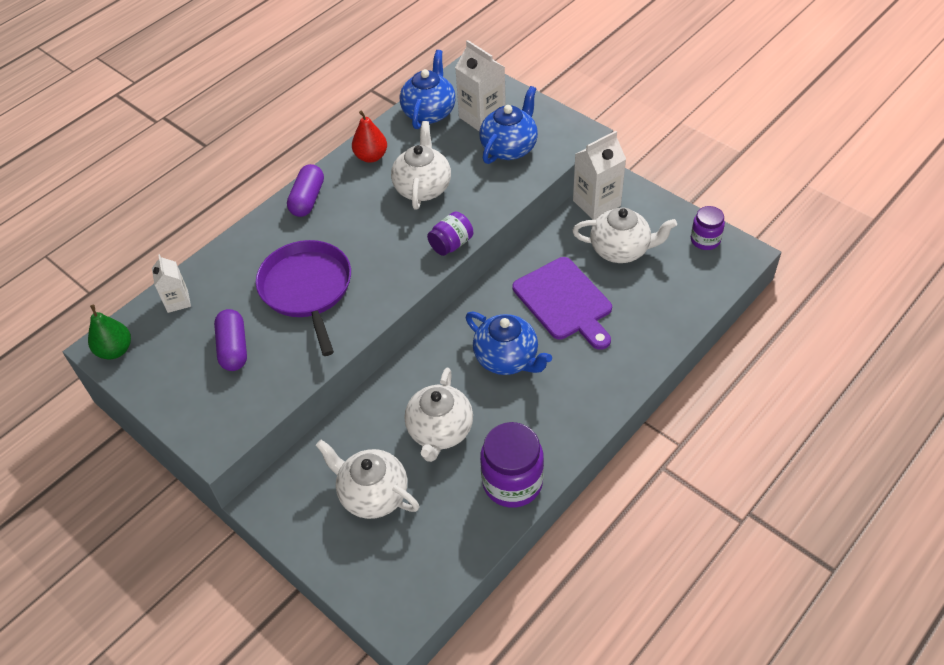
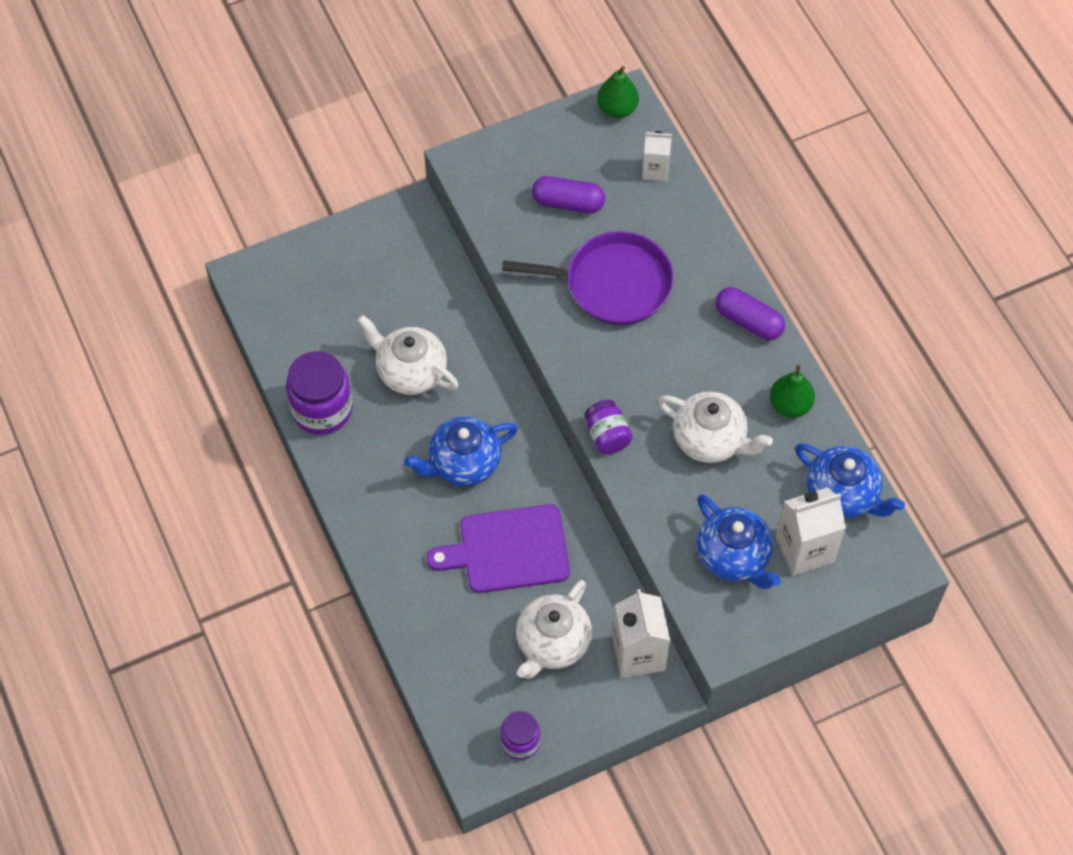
camera: 110 degrees right, 10 degrees up
(371, 156) = (790, 405): red pear -> green pear
(372, 494) = (374, 294): white teapot -> none

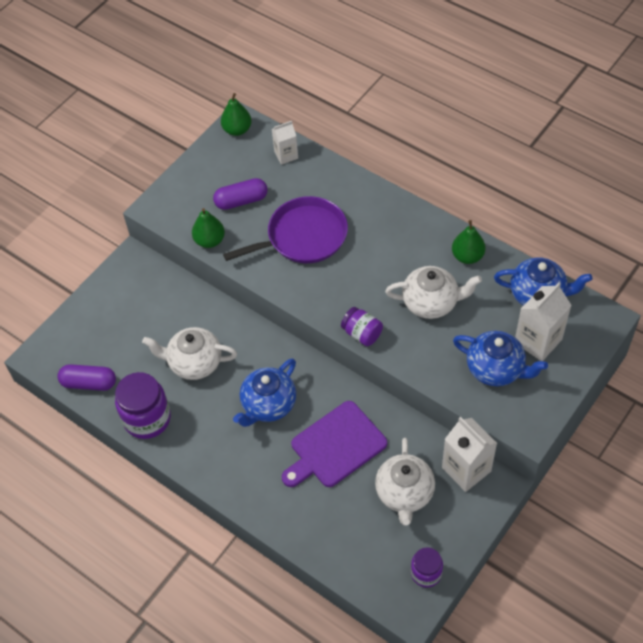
camera: 25 degrees left, 5 degrees down
(502, 235) = (209, 240): none -> green pear
(748, 321) = (406, 218): purple capsule -> purple capsule (89, 383)

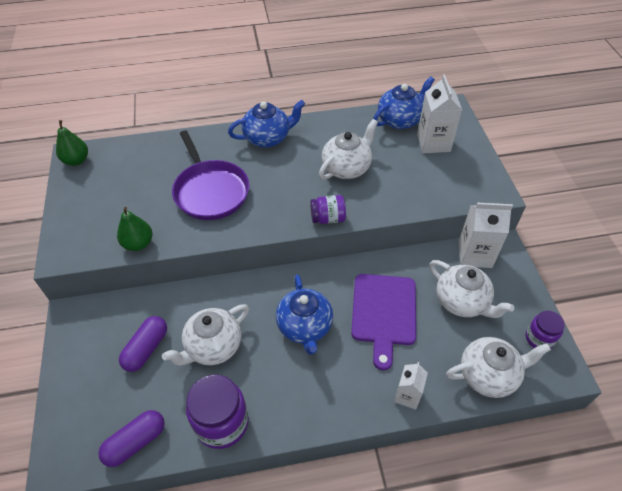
camera: 50 degrees left, 5 degrees down
(241, 201) = (134, 201): purple capsule -> purple capsule (146, 349)
(286, 155) = (136, 152): white carton -> white carton (407, 395)
(303, 236) = (210, 191): purple pan -> purple pan turned 135 degrees clockwise
(352, 558) = (488, 375): none -> white teapot
(467, 256) = (334, 128): green pear -> none
(496, 369) = (433, 175): blue teapot -> blue teapot (268, 138)

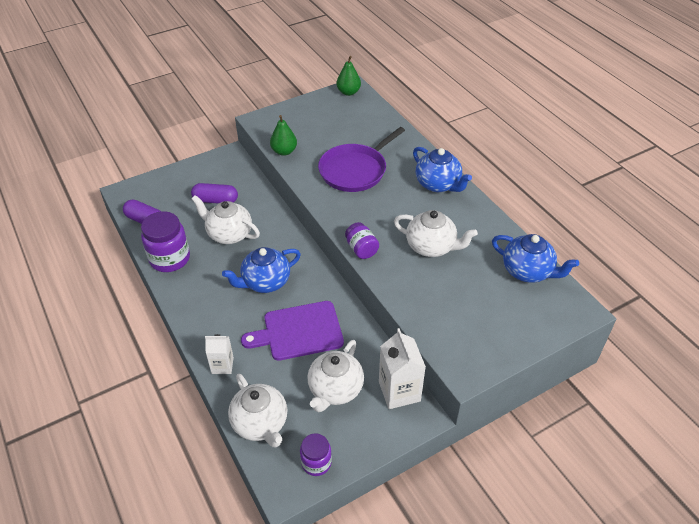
camera: 70 degrees right, 5 degrees down
(433, 143) = (510, 306): white carton -> none

